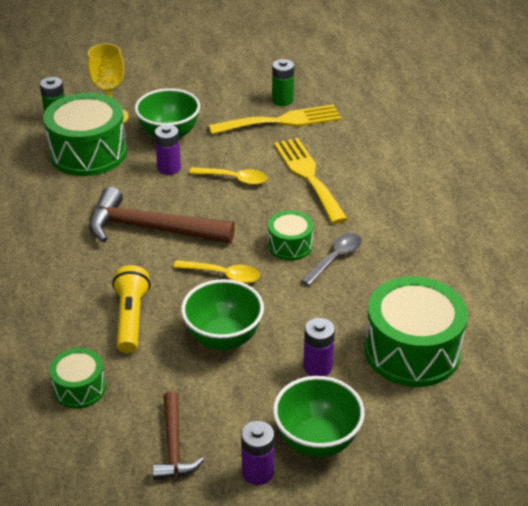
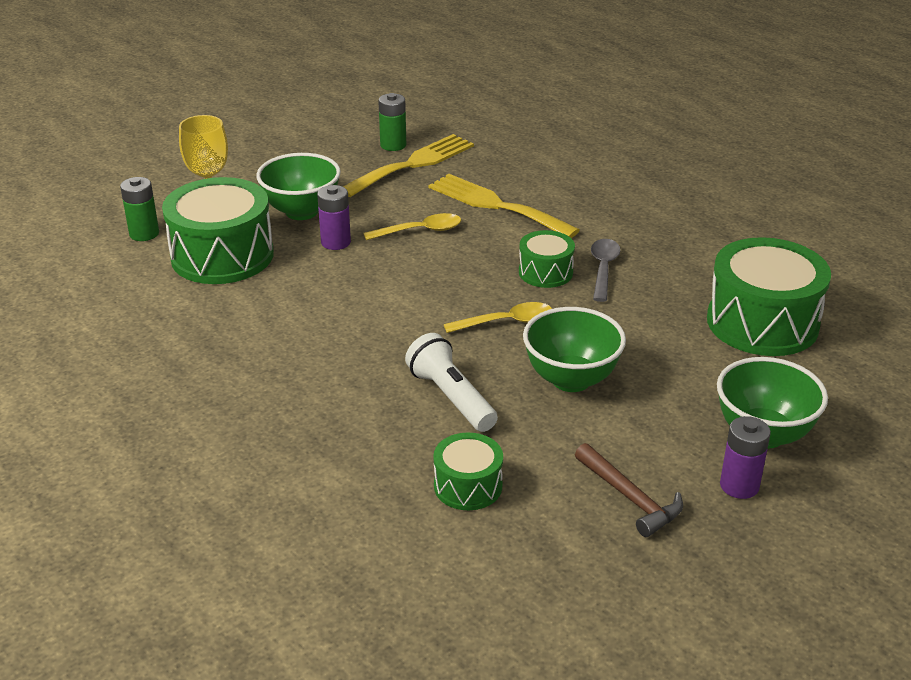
camera: 30 degrees left, 5 degrees down
(131, 318) = (451, 397): yellow flashlight -> white flashlight
(151, 228) = (379, 305): brown hammer -> none
(317, 367) = (692, 370): purple battery -> none

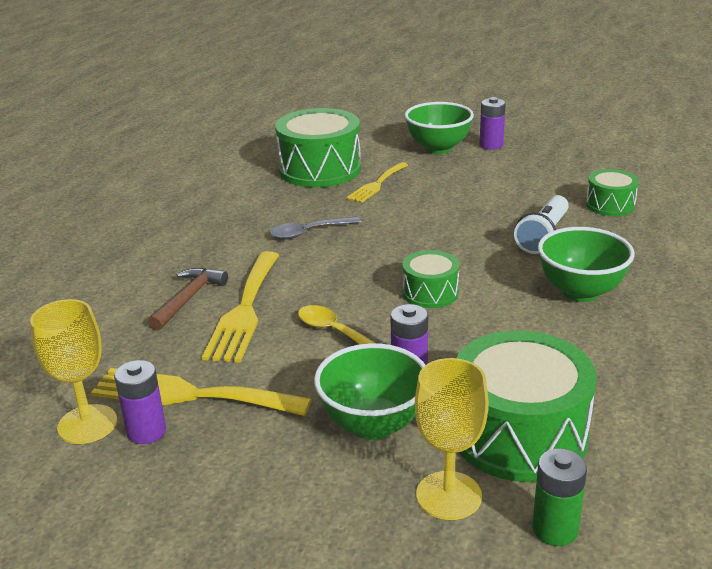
camera: 120 degrees left, 5 degrees down
(393, 145) = (146, 431): green battery -> purple battery
(423, 131) = (87, 424): none -> yellow goblet
(506, 322) = (429, 246): yellow spoon -> none
(545, 272) = (340, 252): green drum -> green drum (430, 293)
(571, 379) = (464, 206): green bowl -> green bowl (580, 292)
(630, 497) = (544, 165): brown hammer -> brown hammer (188, 299)
(684, 345) = (377, 184): none -> yellow fork

